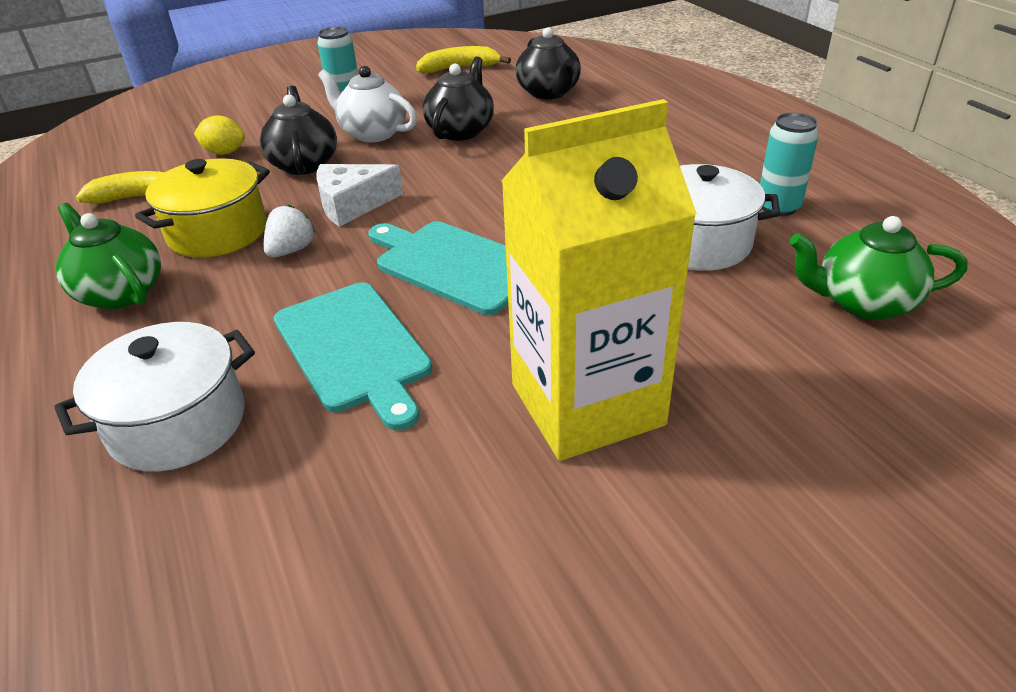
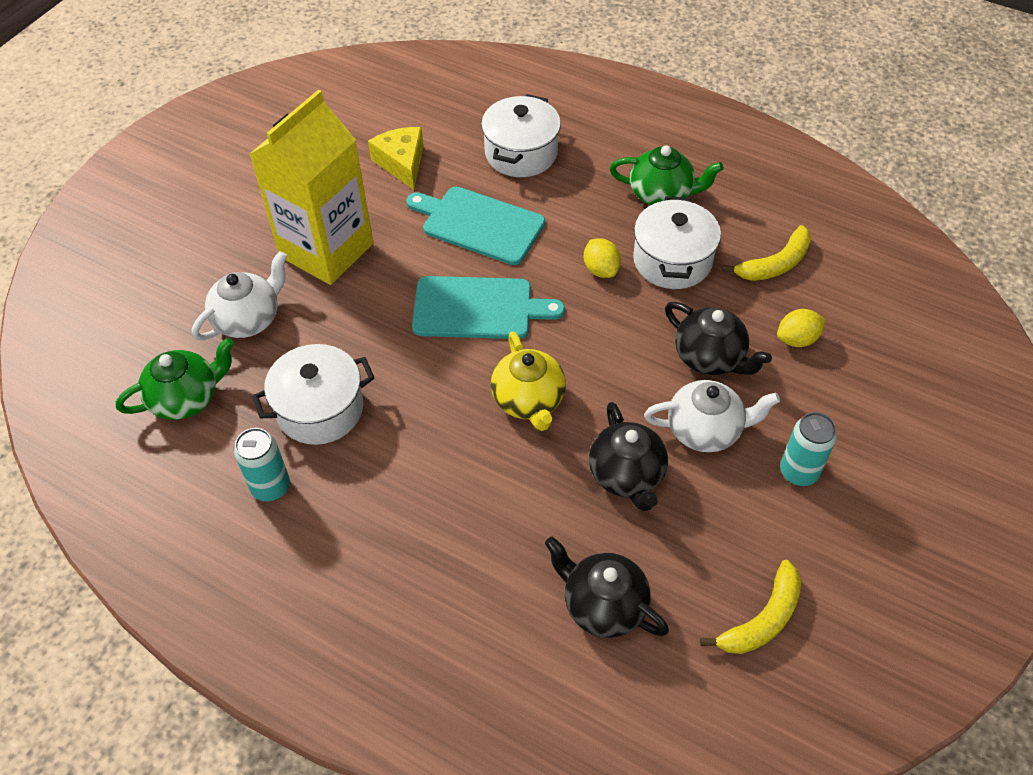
camera: 145 degrees right, 15 degrees up
(218, 232) = (672, 260): yellow pot -> white pot
(291, 250) = (601, 269): white strawberry -> yellow lemon
(352, 205) = (611, 330): white cheese -> none
(355, 500) = (402, 163): none -> yellow cheese
(485, 186) = (529, 401): none -> yellow teapot
(750, 358) = (248, 319): none -> white teapot

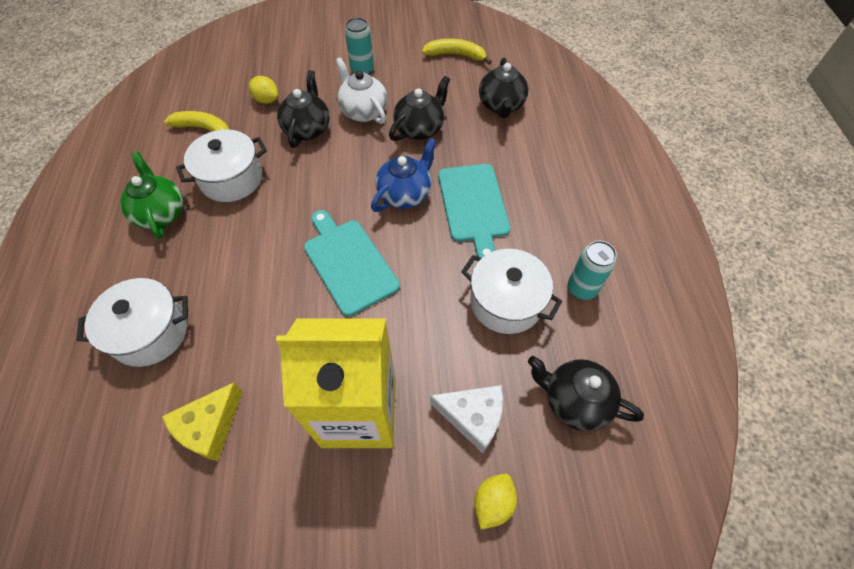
camera: 125 degrees left, 5 degrees up
(186, 398) = (574, 401): green teapot -> black teapot
(248, 319) = (473, 417): white teapot -> white cheese
(479, 224) = (260, 313): turquoise cutting board -> turquoise cutting board (473, 206)
(529, 401) = (405, 194): yellow teapot -> blue teapot
(601, 269) = (264, 212): yellow lemon -> yellow lemon (493, 503)

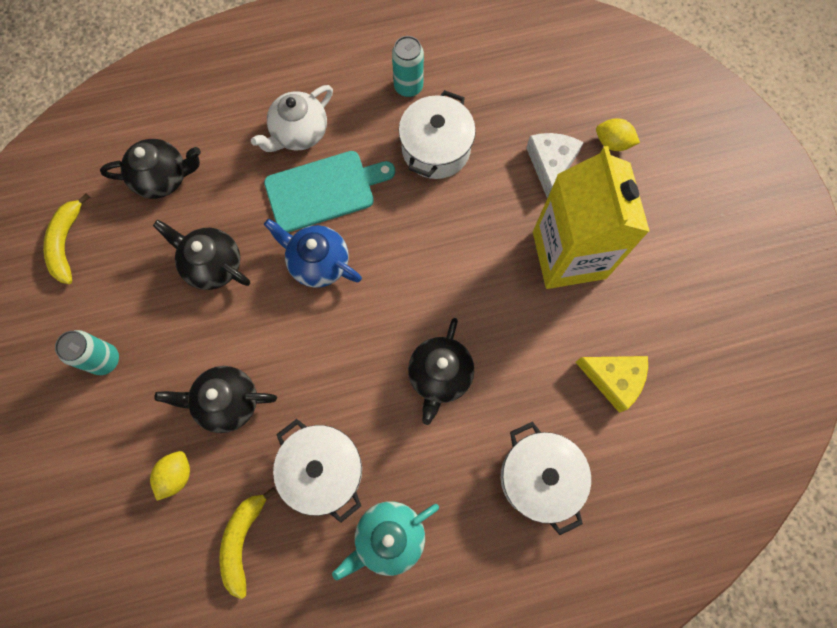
camera: 100 degrees left, 15 degrees up
(161, 213) = (388, 537): green teapot -> turquoise teapot
(348, 263) = (419, 301): turquoise cutting board -> none
(363, 111) = (187, 339): white teapot -> white teapot (299, 133)
(574, 401) = (518, 90): black teapot -> black teapot (439, 375)

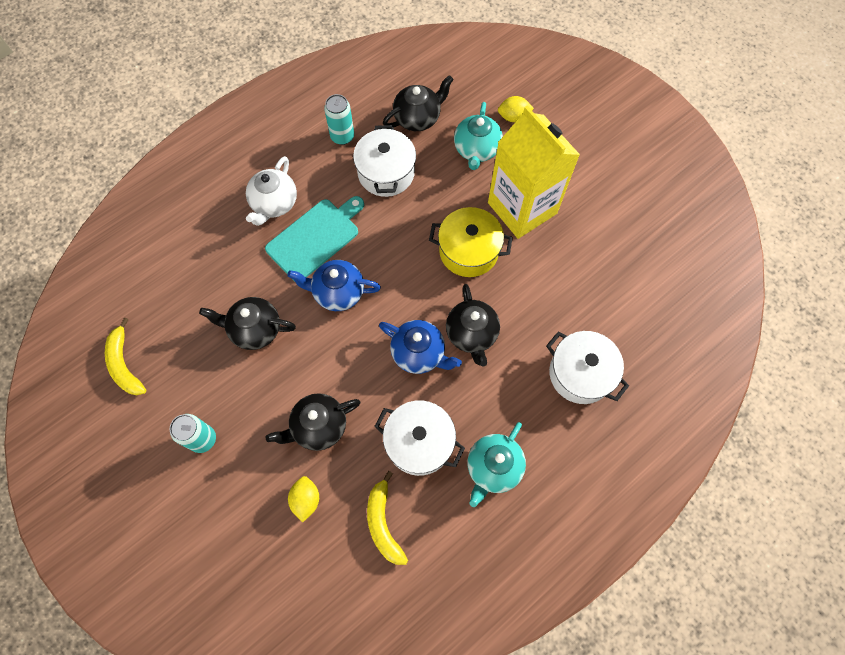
camera: 25 degrees left, 5 degrees down
(163, 178) = (181, 281): black teapot -> black teapot (418, 118)
(372, 371) = (419, 353): none -> blue teapot
(483, 279) = (468, 251): none -> yellow pot
(550, 164) = (476, 150): white cheese -> turquoise teapot
(613, 379) = (598, 281): yellow cheese -> none

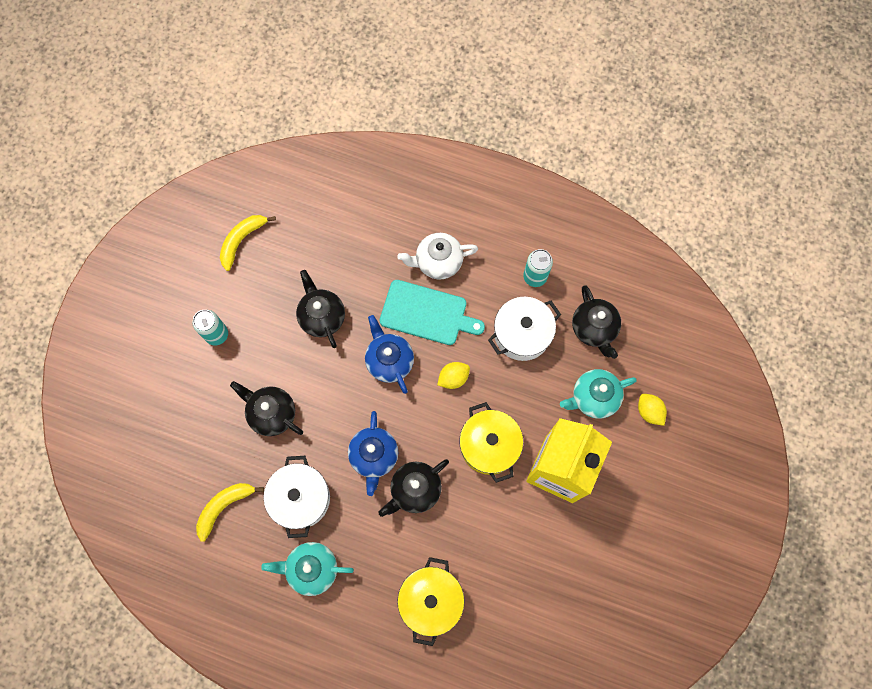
camera: 60 degrees right, 5 degrees up
(306, 499) = (212, 438): yellow lemon -> yellow lemon (453, 378)
(418, 118) = (594, 329): black teapot -> black teapot turned 45 degrees clockwise
(580, 374) = (431, 600): white pot -> yellow pot

